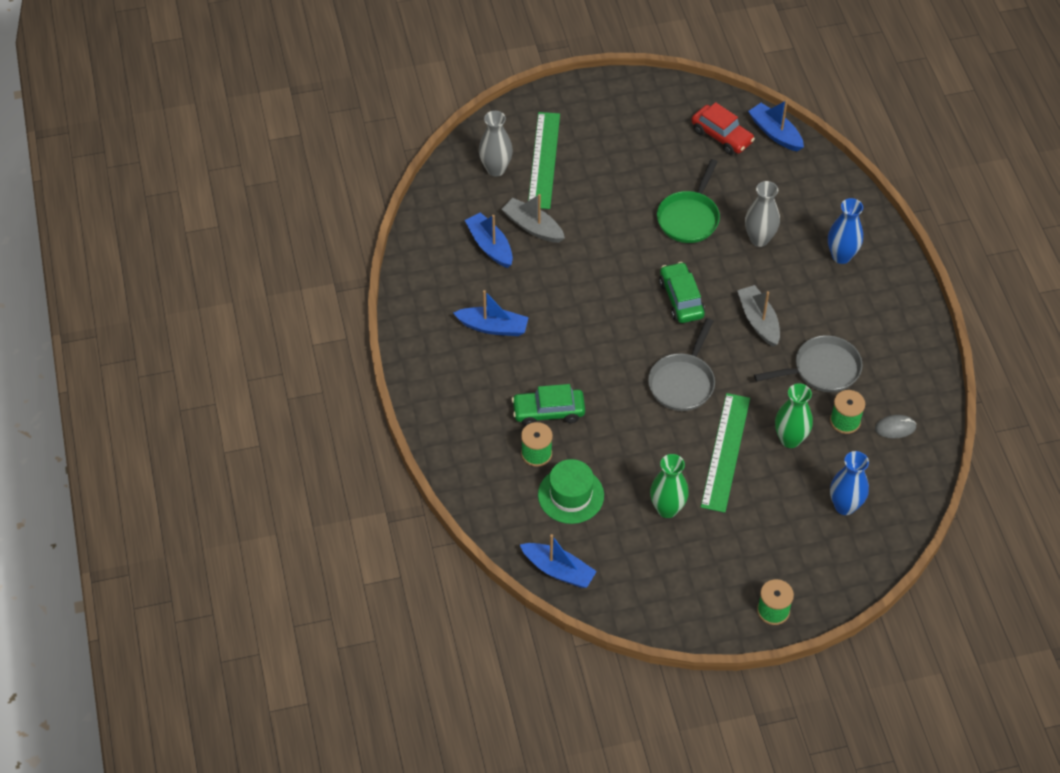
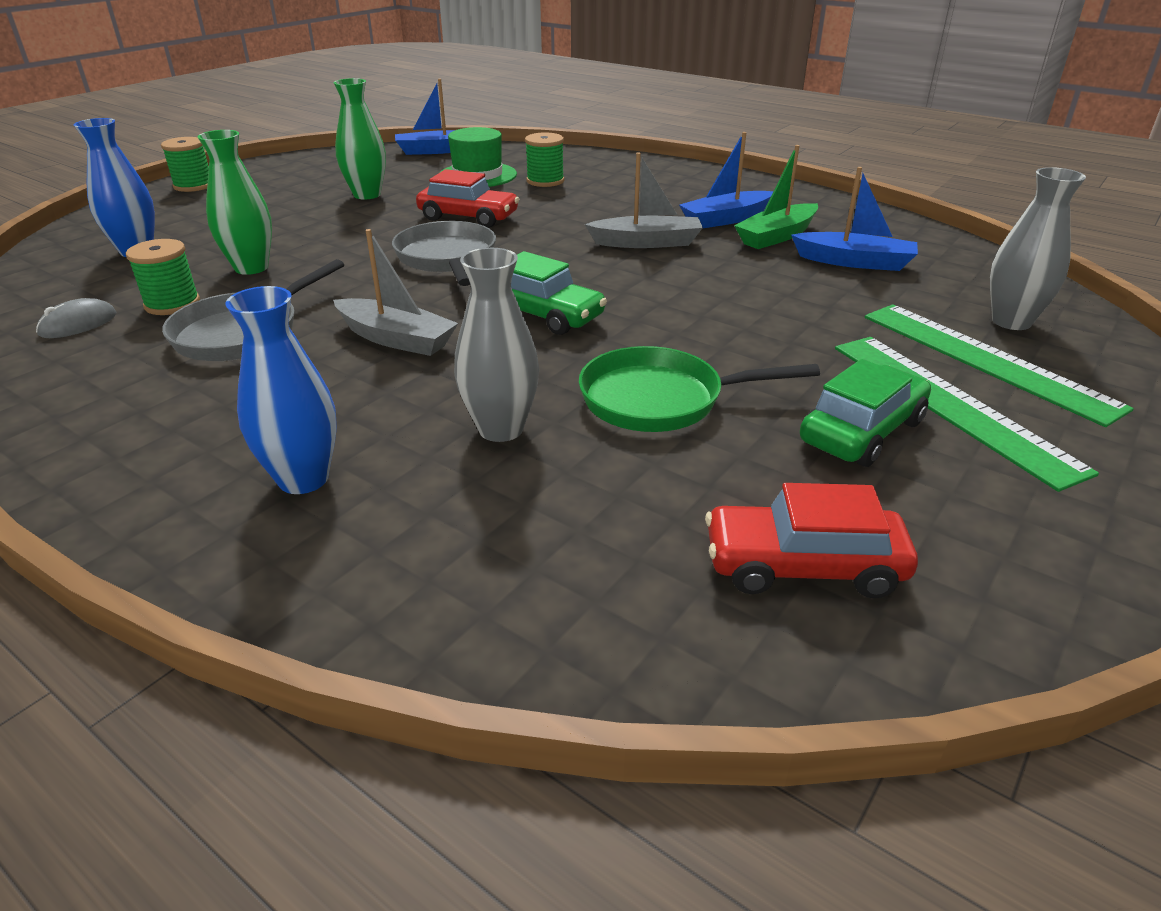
camera: 140 degrees right, 20 degrees down
(492, 292) = (776, 236): none -> green boat
(533, 227) = (846, 294): grey boat -> grey boat (647, 243)
(548, 412) = (572, 199): green car -> green car (862, 431)
(631, 428) = (468, 217): none -> red car
(689, 218) = (660, 399): green pan -> green pan turned 75 degrees counterclockwise
(725, 452) = (334, 237): green ruler -> green ruler (950, 405)
(775, 133) = (700, 654): blue boat -> none

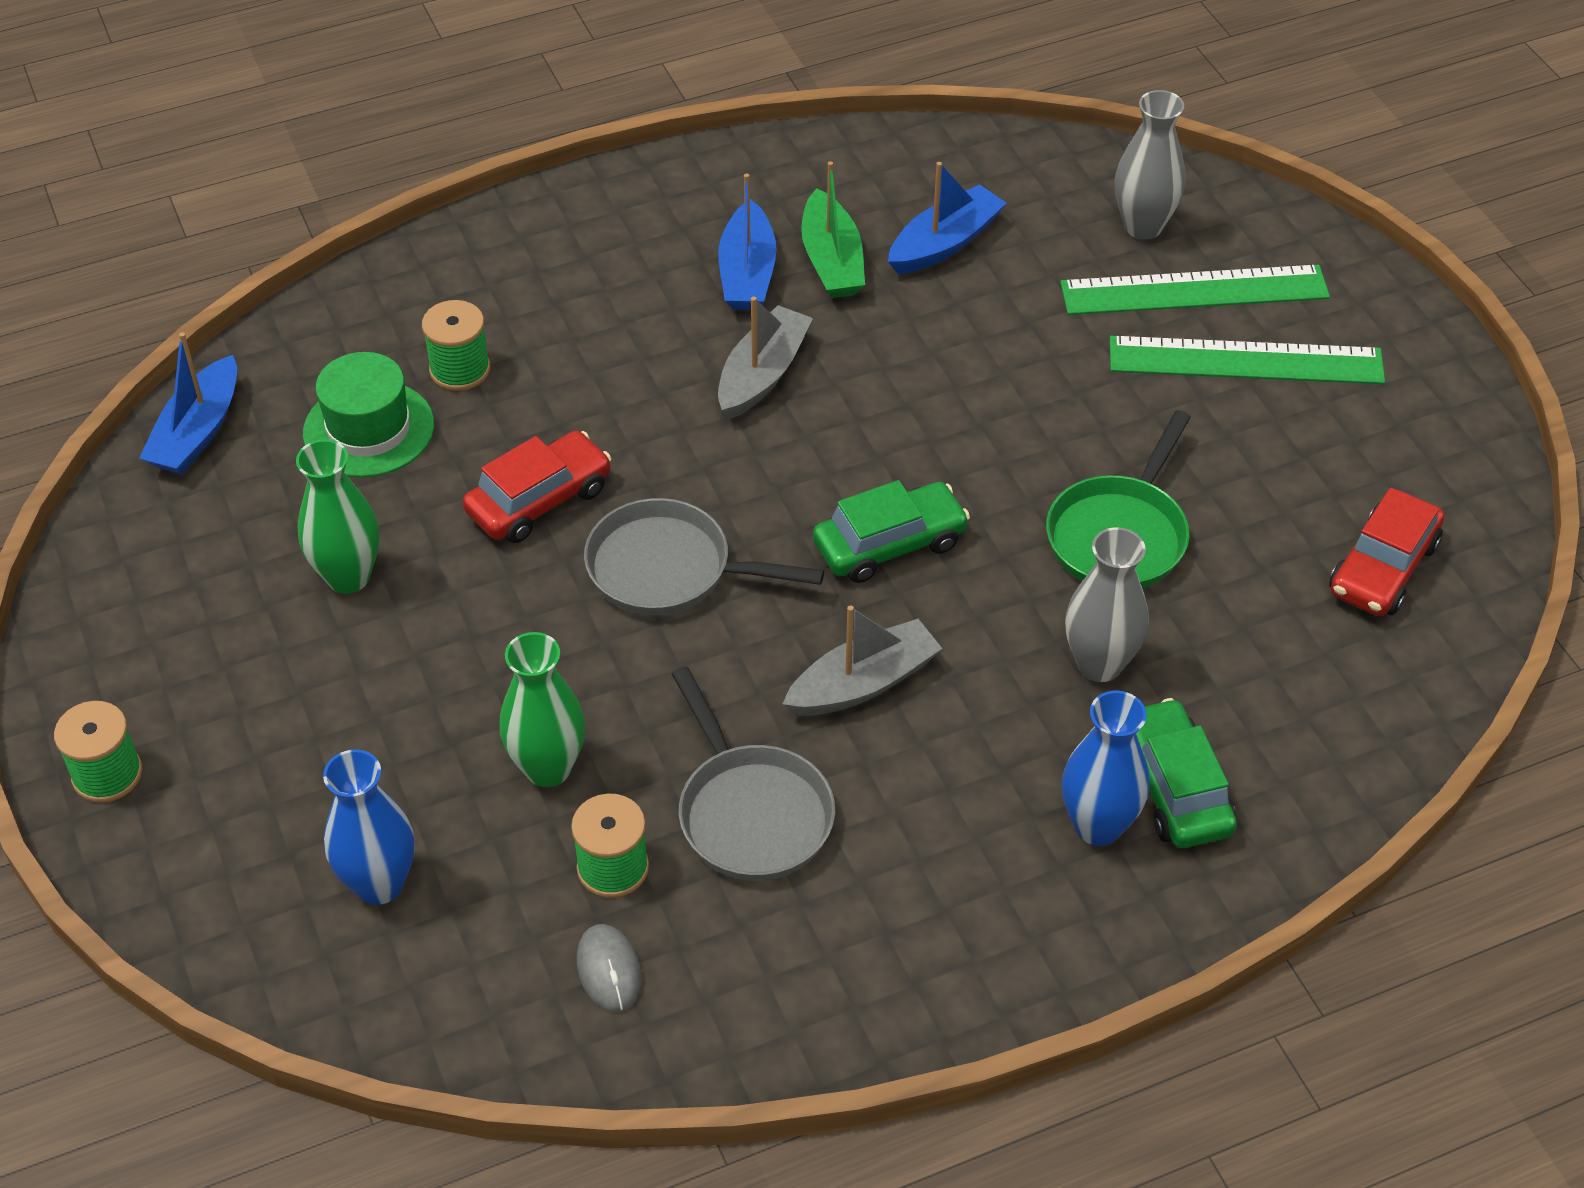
camera: 60 degrees left, 15 degrees up
(862, 431) = (1248, 437): green car -> green car (1173, 787)

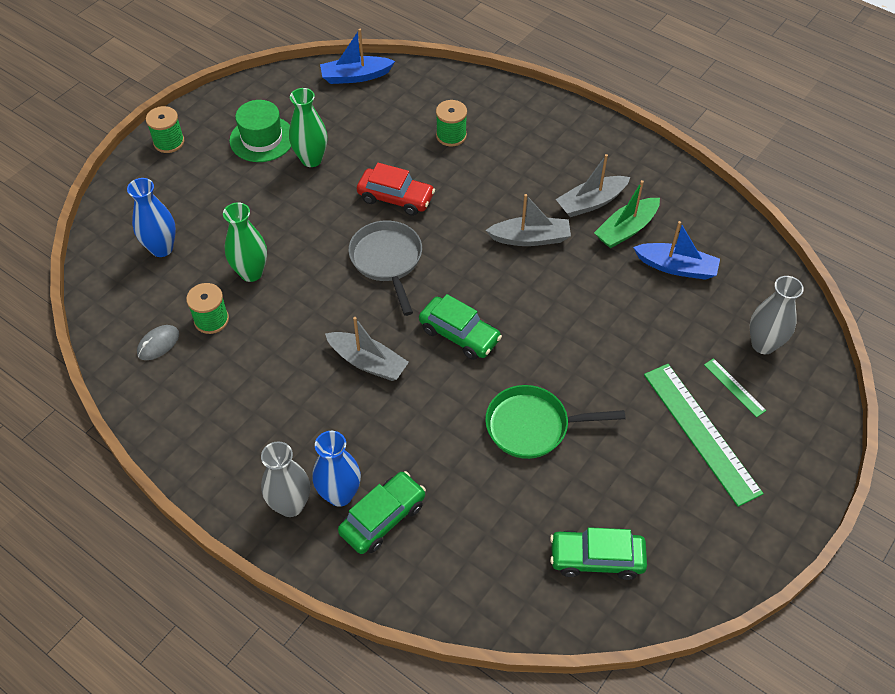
camera: 60 degrees right, 5 degrees up
(369, 429) = (395, 125): green hat -> green hat (262, 139)
(747, 273) = (591, 202): blue boat -> grey boat
(751, 813) = (268, 354): grey pan -> none
(1099, 664) = (441, 453): grey vase -> grey vase (290, 505)
(1194, 290) = (734, 387): green ruler -> green ruler, size x0.46
(1383, 568) = (596, 559): red car -> green car

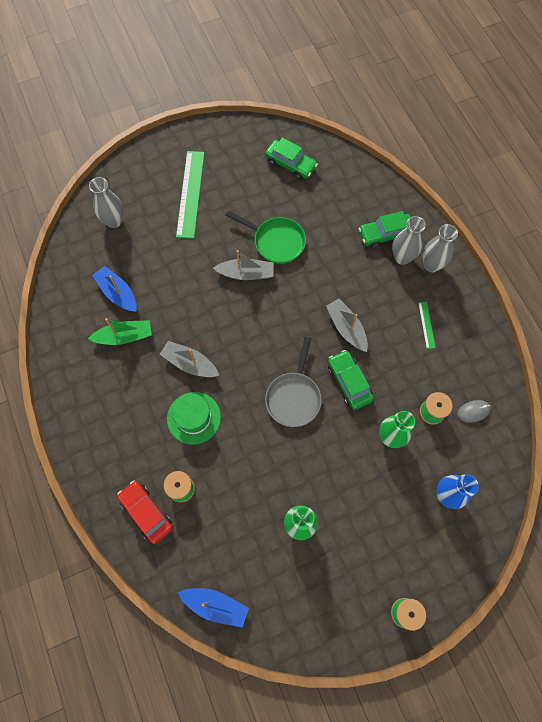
camera: 150 degrees left, 15 degrees up
(262, 139) = (327, 571): green hat -> green hat (194, 418)
(340, 494) = (402, 257): blue vase -> grey vase
(396, 198) = (258, 449): red car -> red car (146, 513)
(459, 334) = (280, 318): green car -> green car (349, 382)
(591, 202) = (129, 370): grey boat -> grey boat (246, 273)
(734, 387) = (152, 207): green ruler -> green ruler (426, 325)

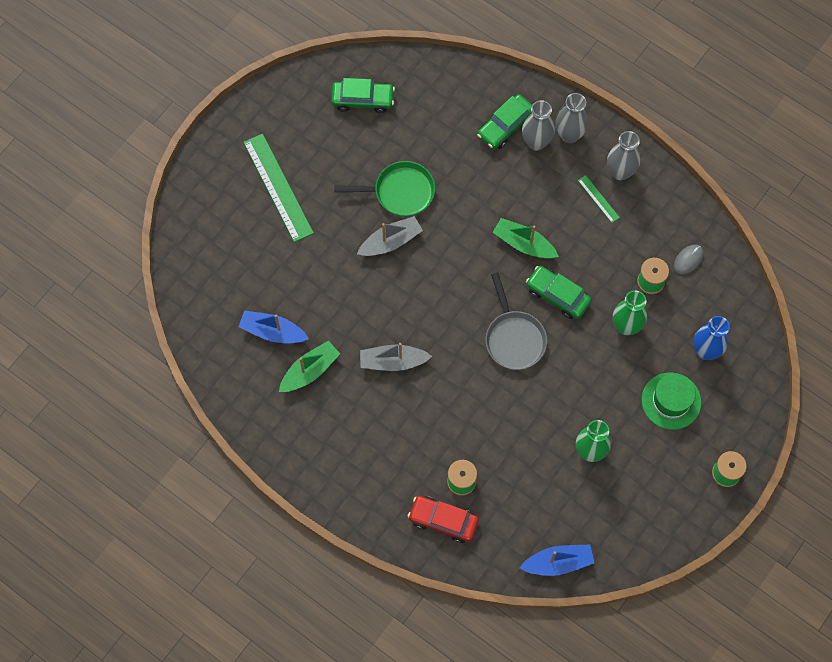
camera: 30 degrees left, 0 degrees up
(114, 221) = (216, 259): grey vase -> grey vase (620, 172)
(194, 418) = (430, 410): green hat -> green hat (671, 401)
(346, 328) = (524, 244): grey boat -> green boat

